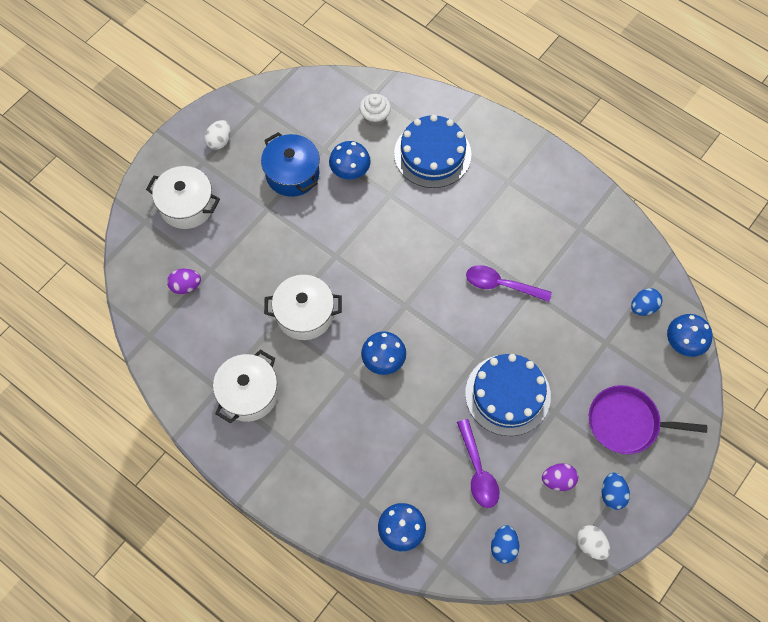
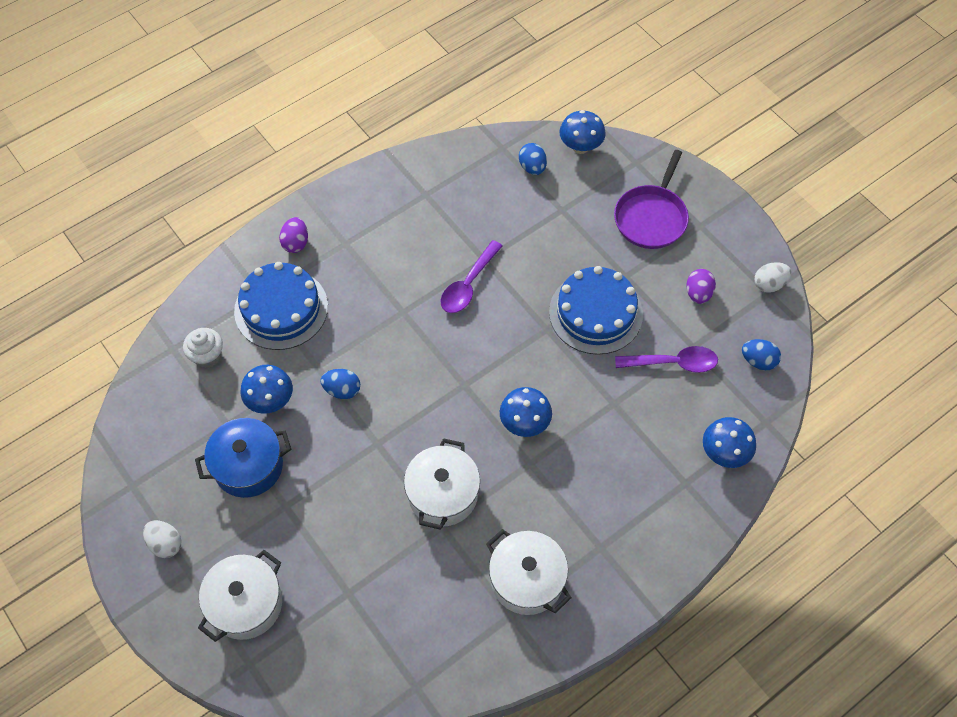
camera: 75 degrees left, 5 degrees down
(186, 286) = (361, 627): purple egg -> purple egg (296, 243)
(612, 494) = (722, 251): blue egg -> blue egg (342, 390)

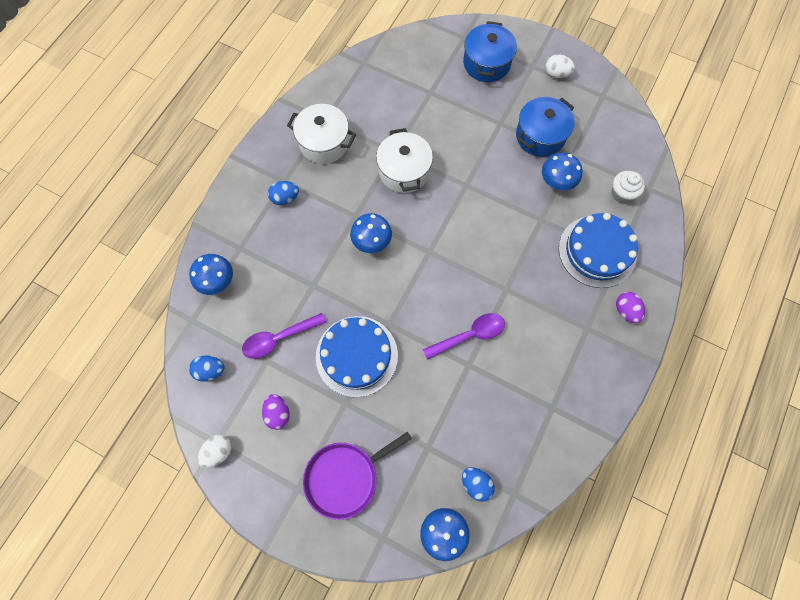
camera: 155 degrees right, 10 degrees up
(246, 604) = (486, 63): white pot -> blue pot
(342, 390) = (513, 210): blue egg -> blue egg (285, 198)
(468, 285) = (469, 335): purple spoon -> purple spoon turned 60 degrees clockwise
(651, 217) = (345, 477): purple pan -> purple pan turned 120 degrees counterclockwise

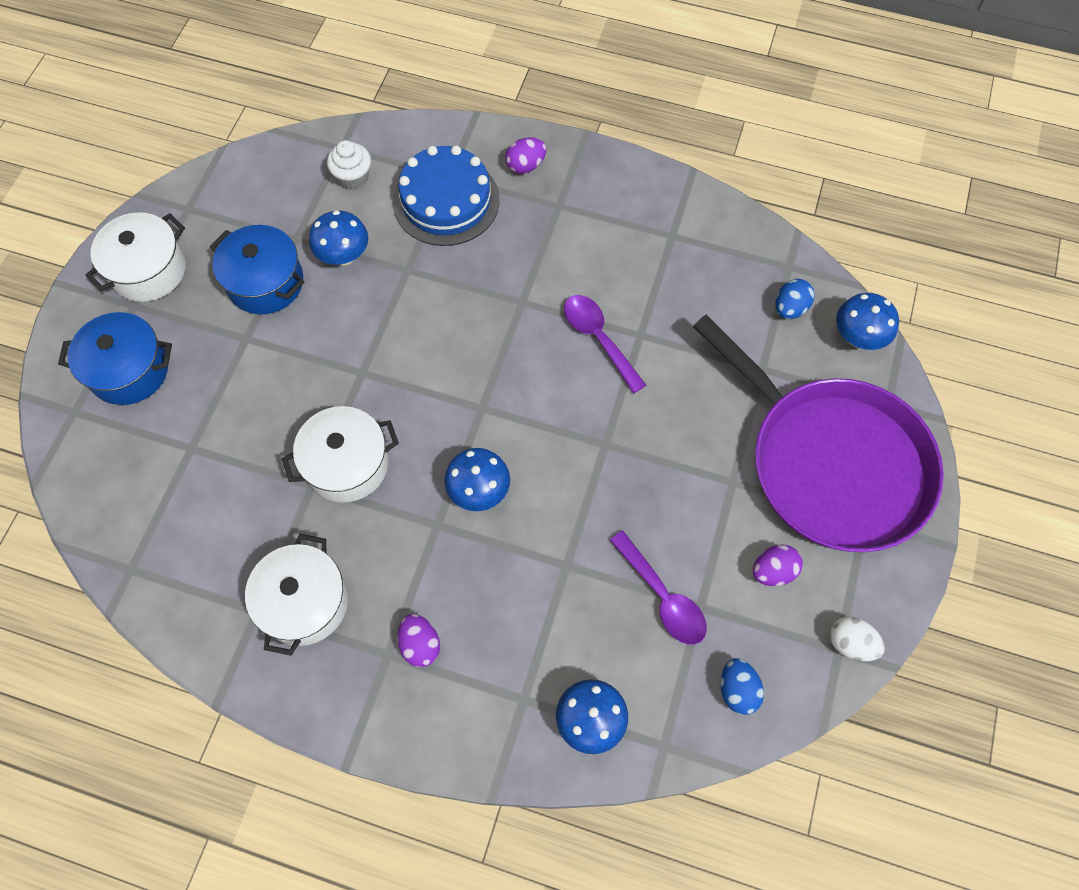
camera: 100 degrees left, 5 degrees down
(285, 198) = (420, 644): blue egg -> purple egg
(345, 477) = (830, 462): purple pan -> purple pan, size x1.83
(356, 356) = (662, 479): blue cake -> none
(556, 74) = (148, 270): white egg -> white pot

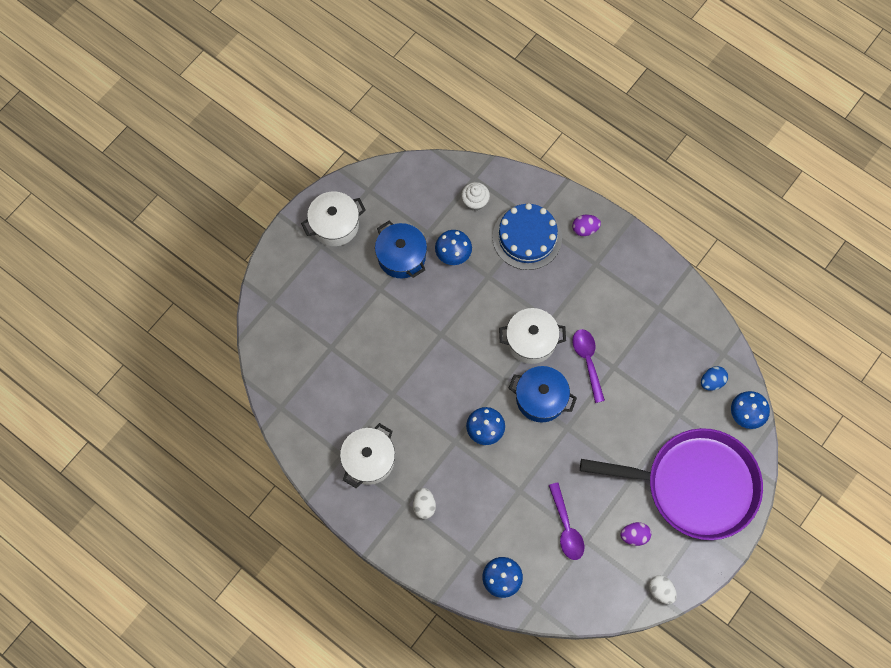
camera: 20 degrees right, 5 degrees up
(129, 370) = (308, 287): blue pot -> blue pot (541, 398)
(347, 464) = (415, 388): white pot -> white pot (531, 341)
(420, 644) = (424, 505): purple egg -> white egg
(737, 690) = (587, 592): blue egg -> none
(830, 462) = (694, 485): purple pan -> purple pan turned 60 degrees counterclockwise

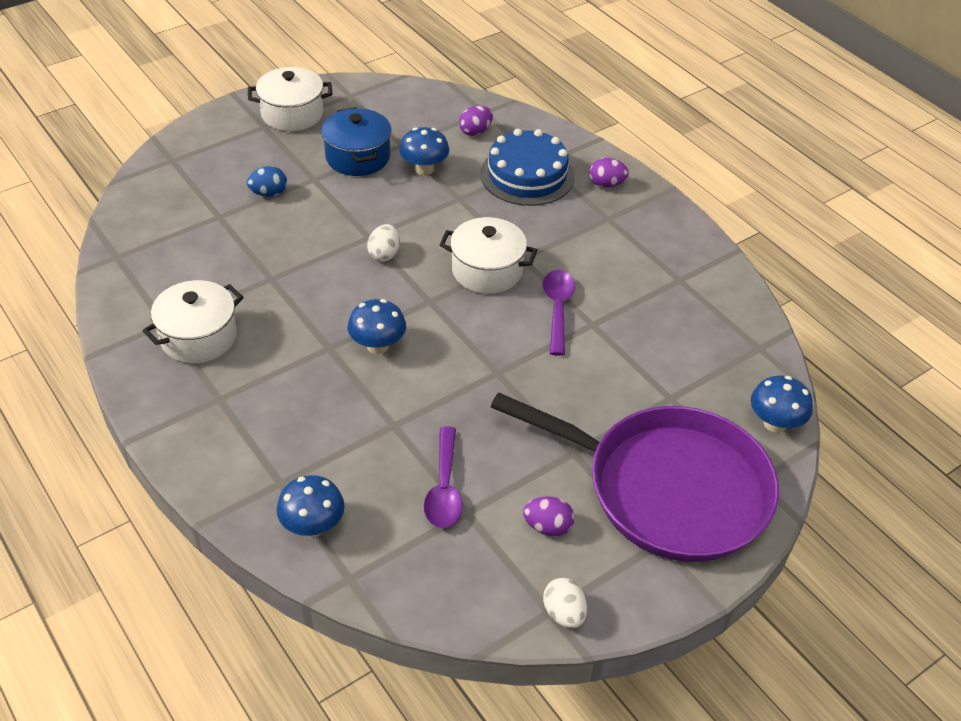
camera: 15 degrees right, 25 degrees down
(424, 505) = (246, 406): white egg -> white egg (384, 254)
(475, 202) = (475, 132): white cupcake -> purple egg
(541, 398) = (473, 332): blue pot -> none
(712, 381) = (733, 374): blue egg -> blue egg (269, 193)

